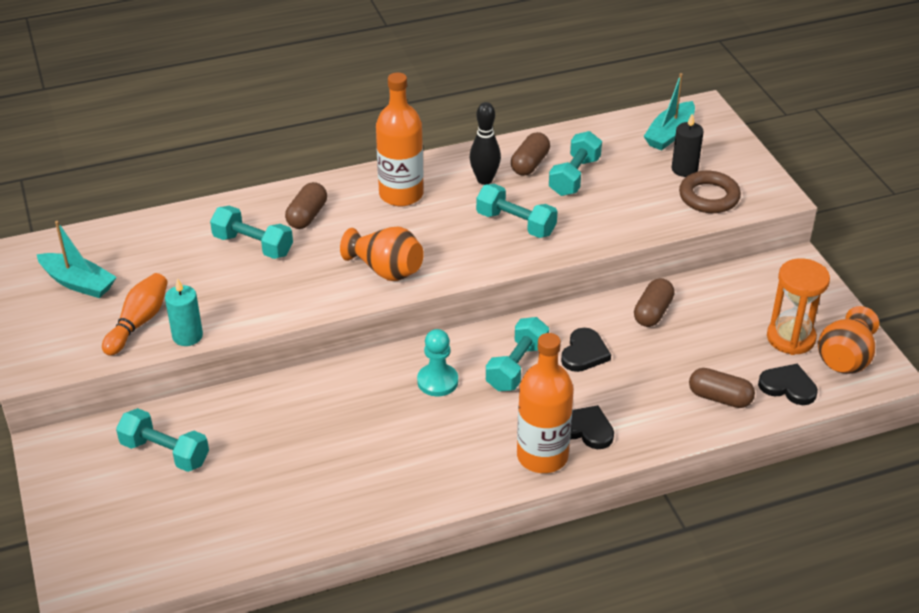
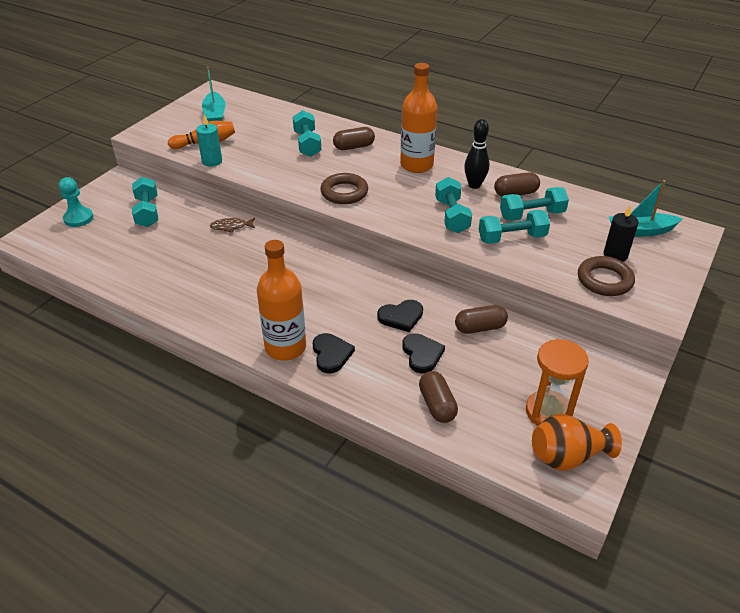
camera: 50 degrees right, 0 degrees up
(288, 396) = (231, 227): none -> brown fish
(386, 270) = (344, 192): orange vase -> brown ring
(437, 381) = (303, 271): turquoise pawn -> turquoise pawn (78, 218)
(517, 367) = (353, 295): turquoise dumbbell -> turquoise dumbbell (512, 238)
(788, 386) = (494, 437): black heart -> black heart (422, 354)

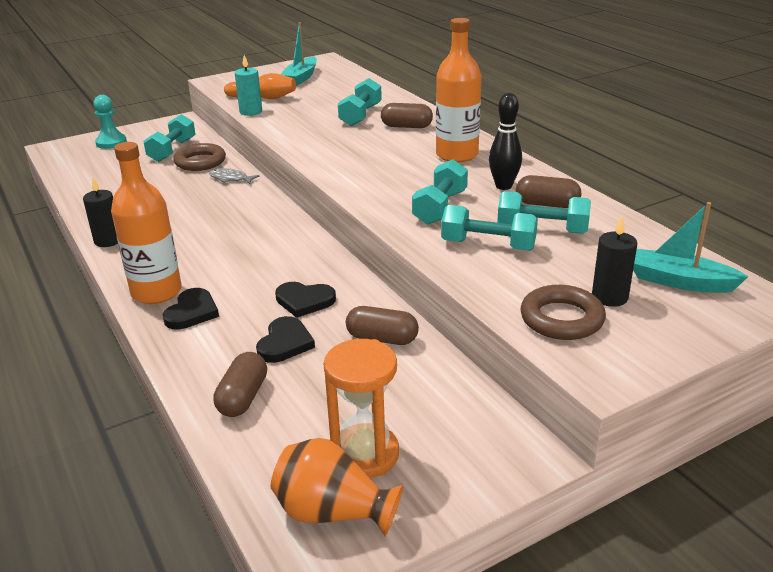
camera: 30 degrees right, 10 degrees down
(193, 316) = (108, 241): none -> black candle
(231, 227) = (230, 179): brown fish -> grey fish
(344, 192) = (346, 162): brown ring -> brown ring (200, 162)

